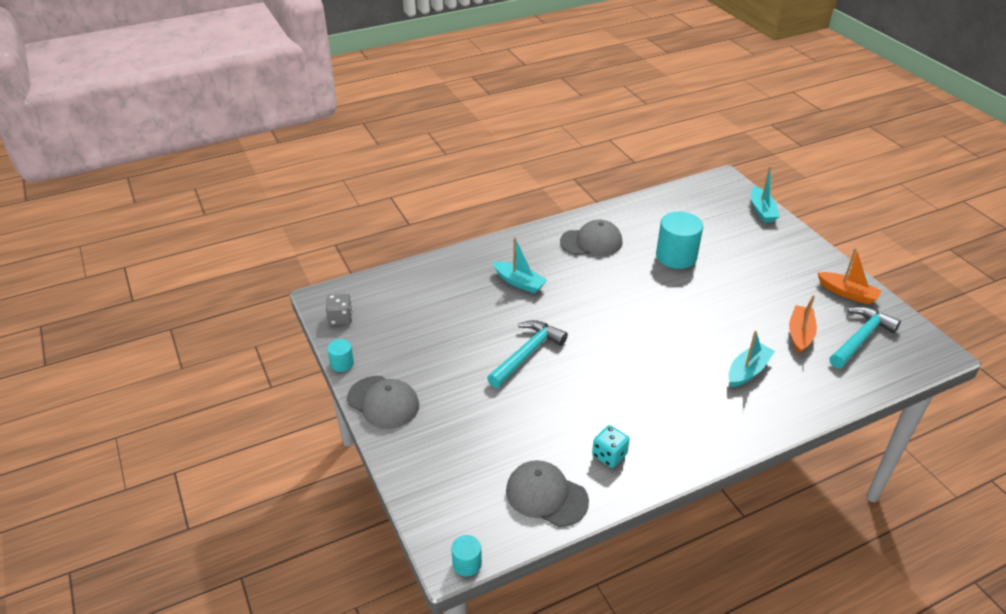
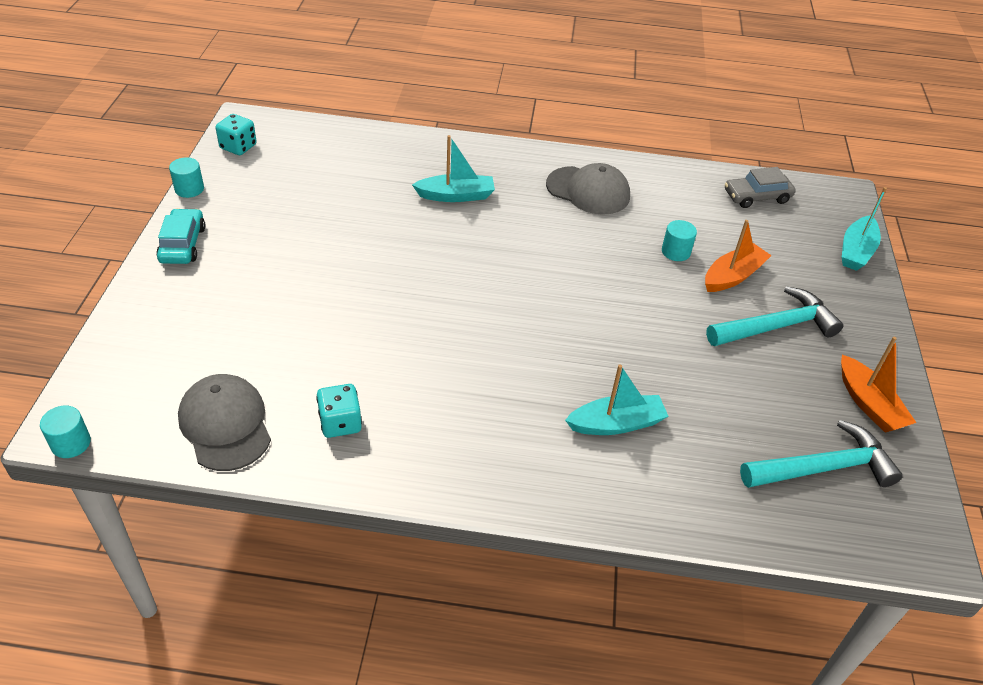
camera: 30 degrees right, 5 degrees up
(340, 318) = (238, 147): grey dice -> turquoise dice
(383, 402) = (183, 244): grey cap -> turquoise car
(519, 282) = (456, 195): turquoise boat -> turquoise boat turned 75 degrees counterclockwise
(527, 354) = (378, 271): turquoise hammer -> turquoise hammer (776, 326)
(676, 256) = (675, 252): turquoise cylinder -> turquoise cylinder, size x0.50
(683, 202) = (757, 196): none -> grey car
(800, 334) = (739, 418): orange boat -> orange boat (733, 276)

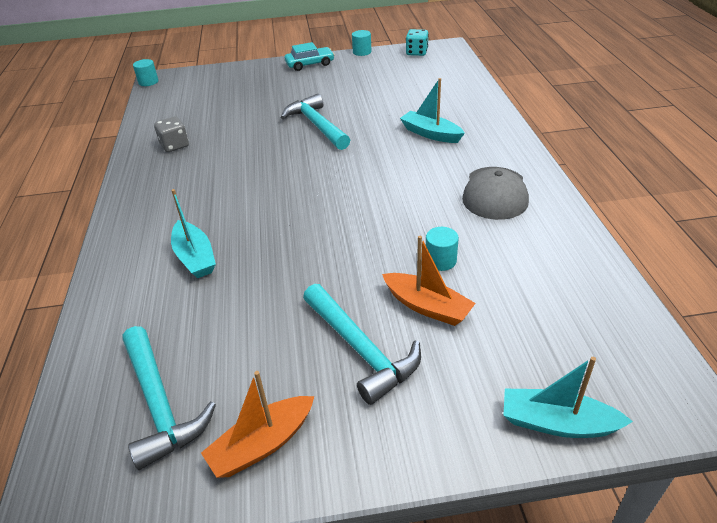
camera: 80 degrees right, 5 degrees down
(225, 425) = (167, 113): grey cap -> none
(340, 423) = (174, 145): turquoise dice -> grey dice
(377, 275) = (316, 125): none -> turquoise hammer
(456, 195) = (430, 134): turquoise boat -> turquoise boat turned 150 degrees clockwise
(757, 196) = (595, 312): grey car -> none

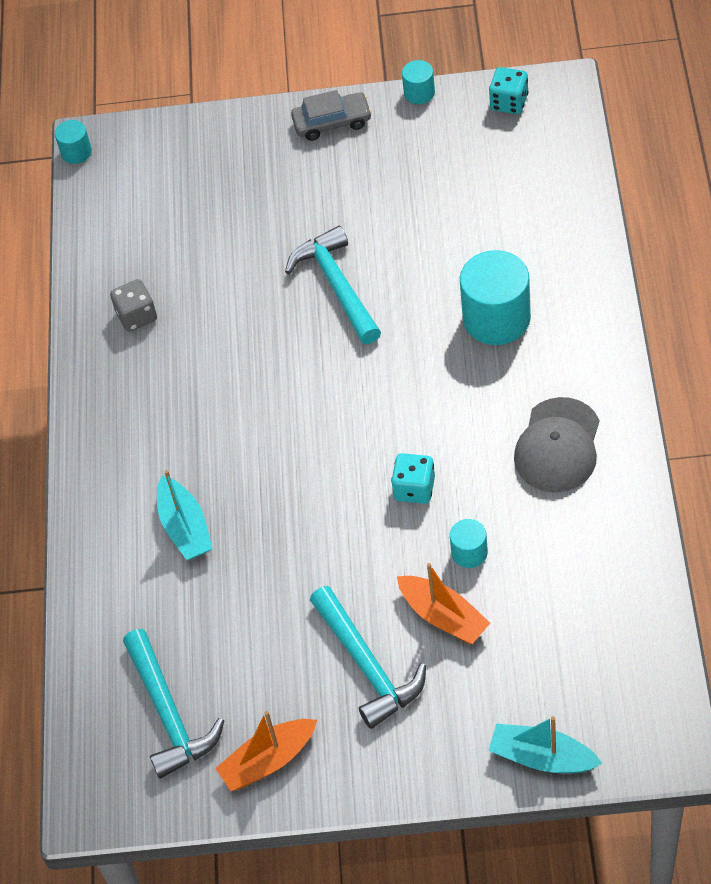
camera: 10 degrees right, 15 degrees up
(310, 64) = (332, 122): turquoise car -> grey car
(386, 223) = (414, 488): none -> turquoise dice
(430, 134) = (496, 318): turquoise boat -> turquoise cylinder

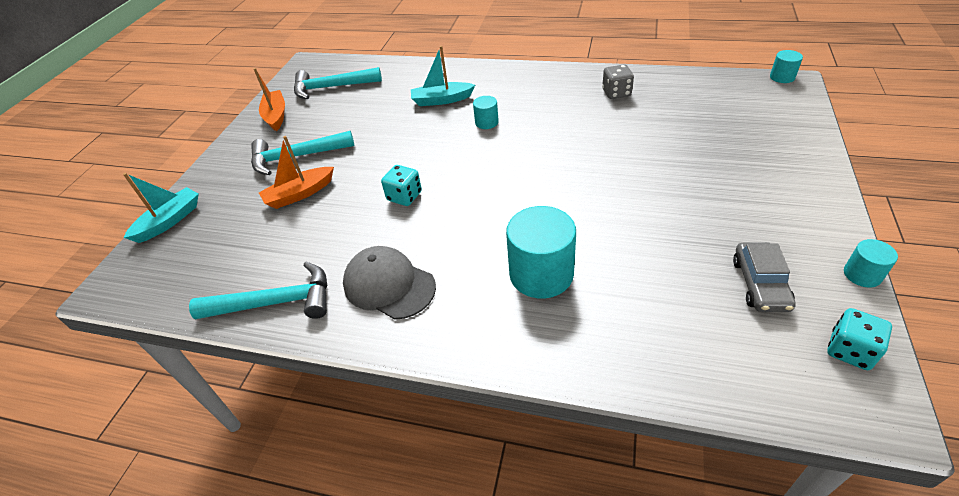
camera: 105 degrees right, 10 degrees down
(332, 122) = (814, 206): grey car -> grey car (760, 284)
(337, 286) = (613, 184): turquoise hammer -> turquoise hammer (275, 302)
(469, 552) = (335, 215): turquoise cylinder -> turquoise cylinder (486, 122)

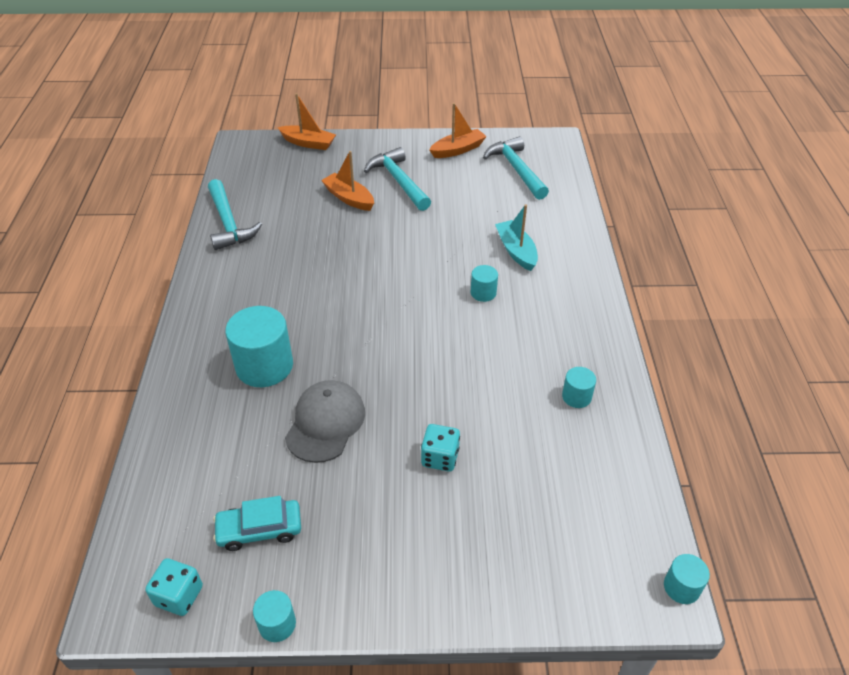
camera: 70 degrees right, 0 degrees up
(169, 221) = (308, 143): turquoise boat -> orange boat
(389, 285) = (247, 277): grey cap -> grey cap (325, 423)
(404, 196) = (355, 260): turquoise dice -> turquoise dice (440, 457)
(616, 93) = (576, 397): grey dice -> turquoise cylinder
(760, 284) = (259, 529): grey car -> turquoise car

